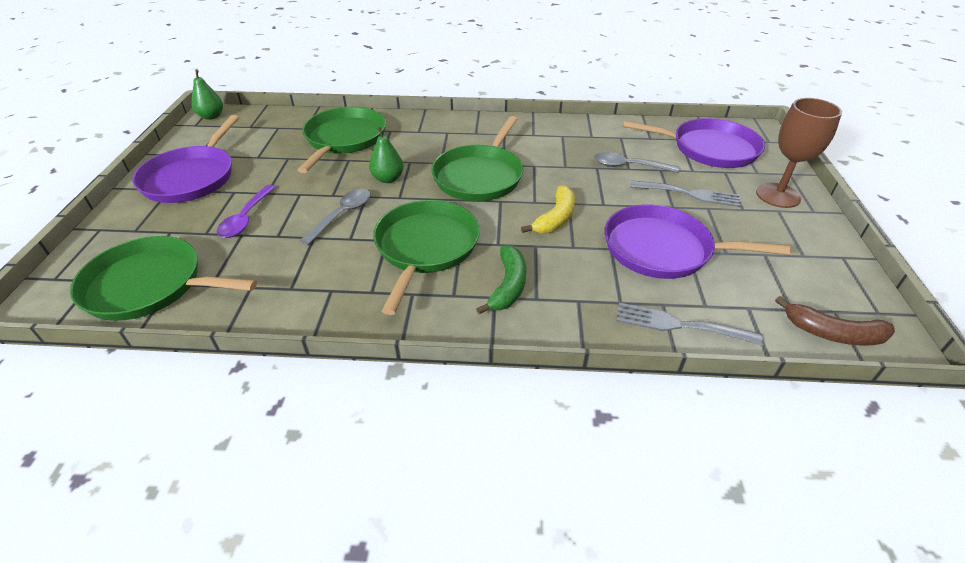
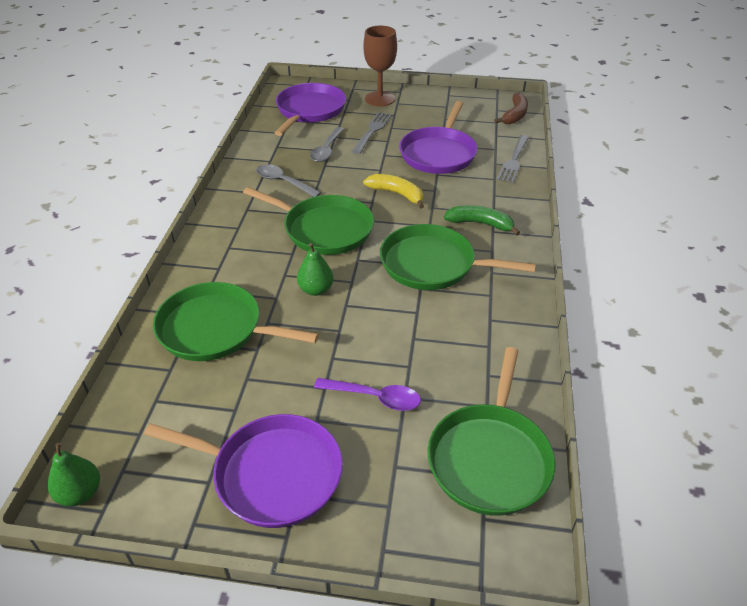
camera: 85 degrees left, 0 degrees up
(342, 215) = (377, 320): grey spoon -> grey spoon (283, 182)

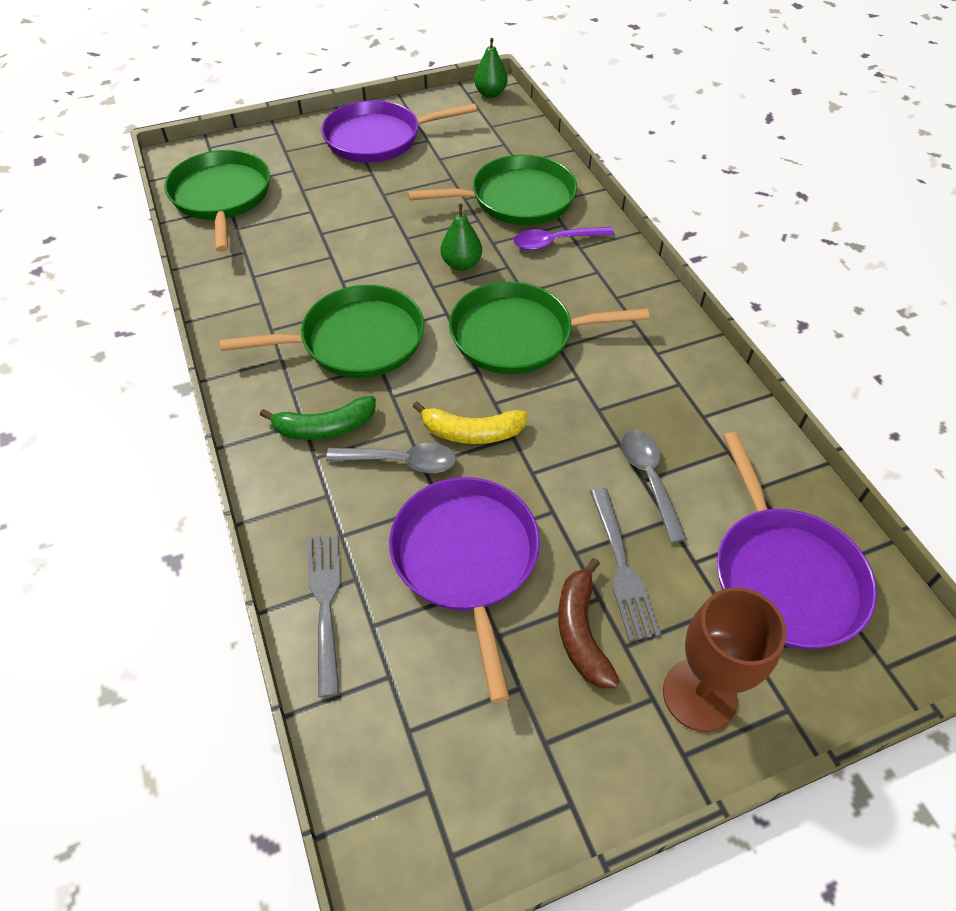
camera: 150 degrees right, 10 degrees up
(283, 182) = (641, 385): grey spoon -> grey spoon (401, 461)
(374, 397) = (336, 202): purple spoon -> purple spoon (555, 242)
(515, 115) = (379, 787): brown banana -> brown banana (581, 632)

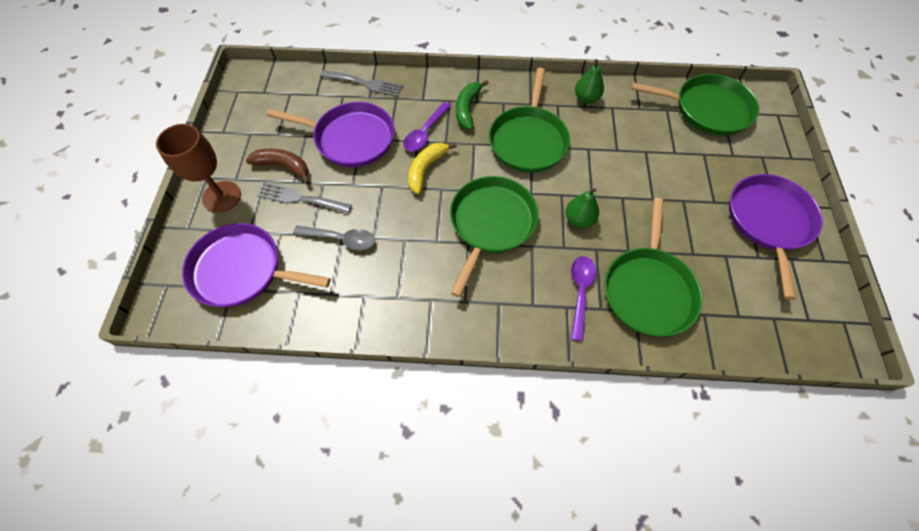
camera: 115 degrees right, 10 degrees up
(401, 461) = (425, 132): grey spoon -> purple spoon
(490, 93) = (839, 343): green pear -> green pear (586, 98)

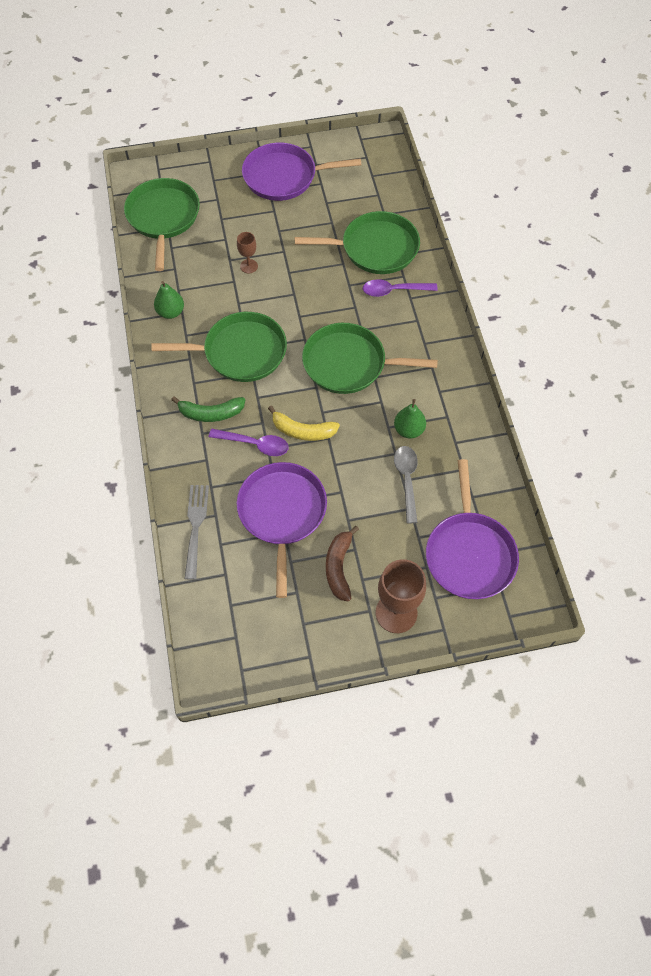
camera: 105 degrees left, 0 degrees up
(301, 198) = (373, 533): grey fork -> none
(579, 219) = (323, 300): green pear -> green pear (409, 430)
(635, 165) = (249, 266): none -> brown goblet

